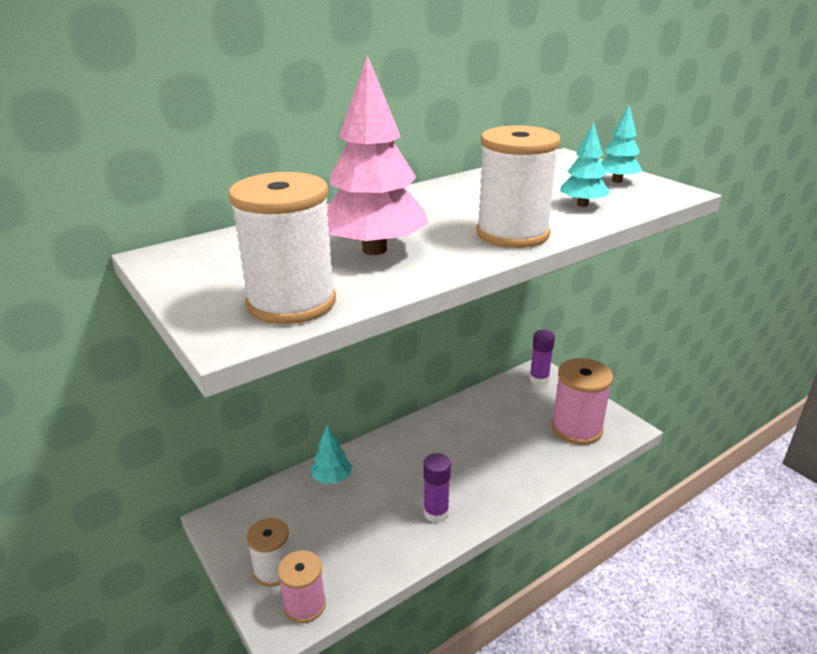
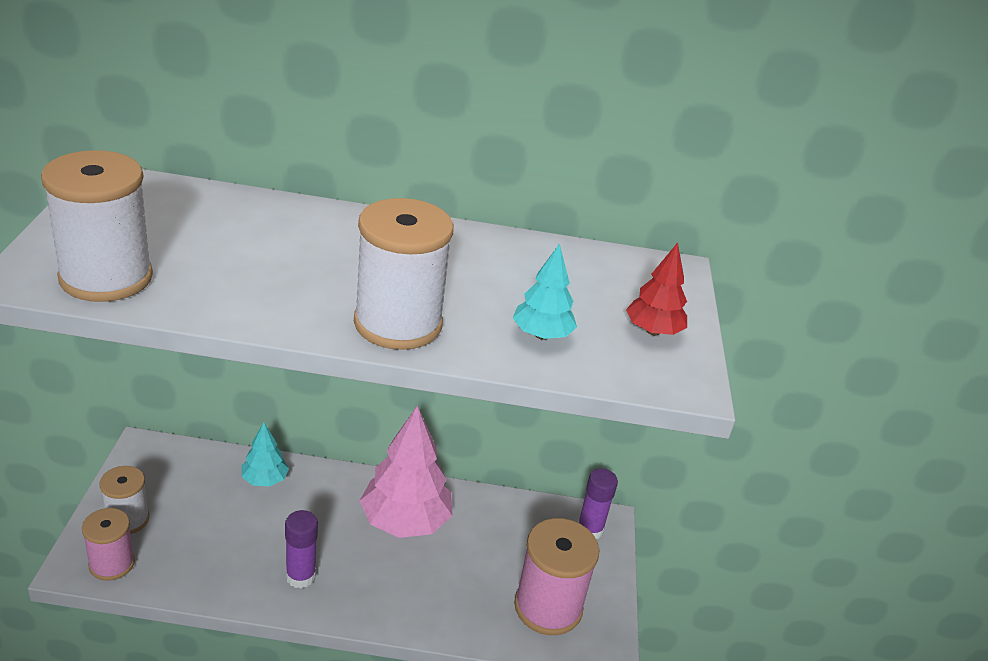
camera: 35 degrees right, 5 degrees up
(374, 250) = (256, 267): pink tree -> pink tree (405, 521)
(617, 181) = (653, 331): turquoise tree -> red tree

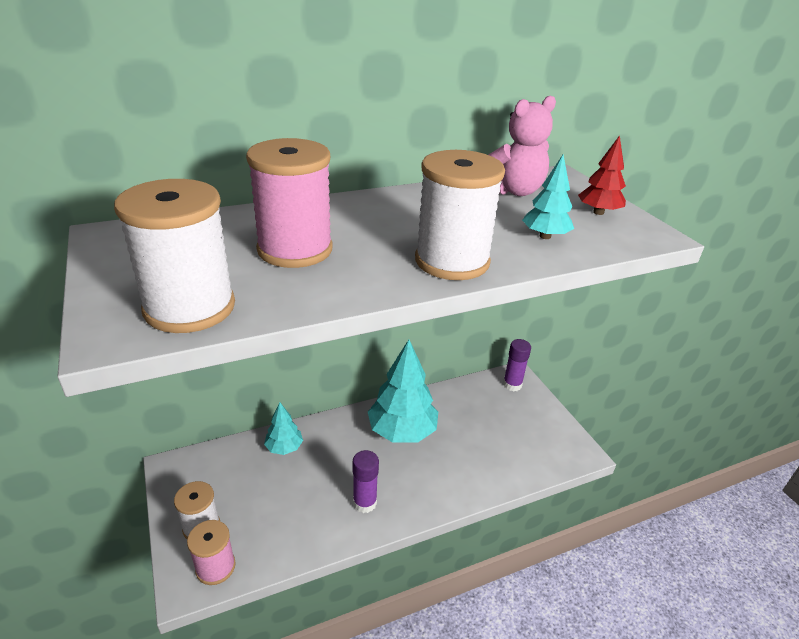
camera: 25 degrees left, 0 degrees up
(405, 521) = (402, 431): pink tree -> turquoise tree
(548, 607) = (530, 443): pink spool -> pink spool (295, 249)
(582, 269) = (513, 191): none -> pink teddy bear

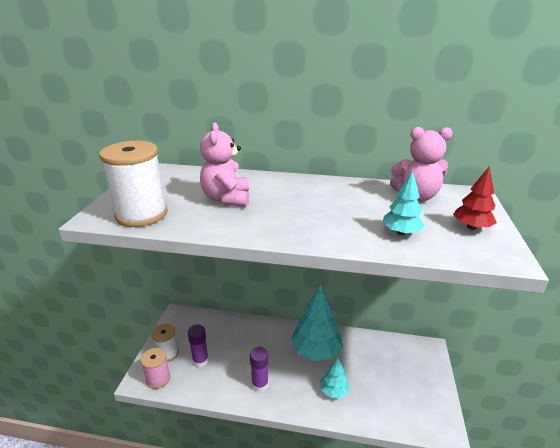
camera: 35 degrees right, 5 degrees down
(284, 447) = (239, 329): turquoise tree -> turquoise tree (334, 391)
(295, 249) = (227, 199): pink spool -> pink teddy bear
(452, 261) = (310, 230): white spool -> none
(512, 385) = (421, 353): purple glue stick -> purple glue stick (200, 361)

